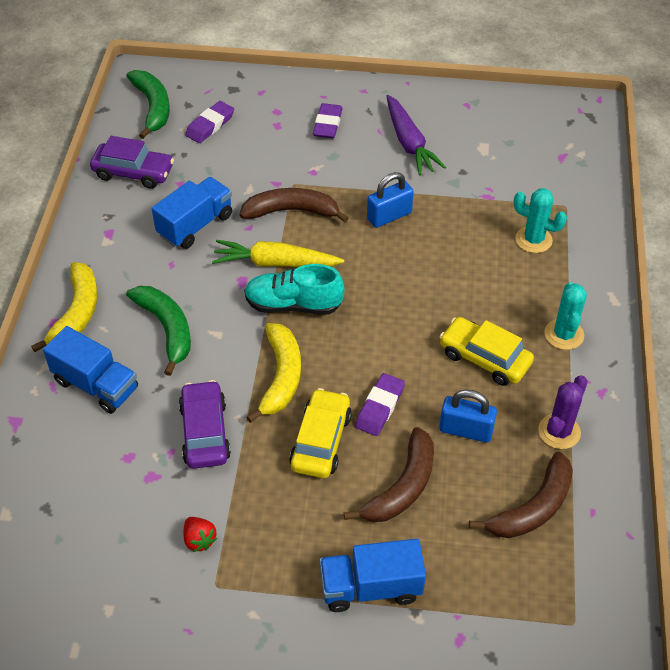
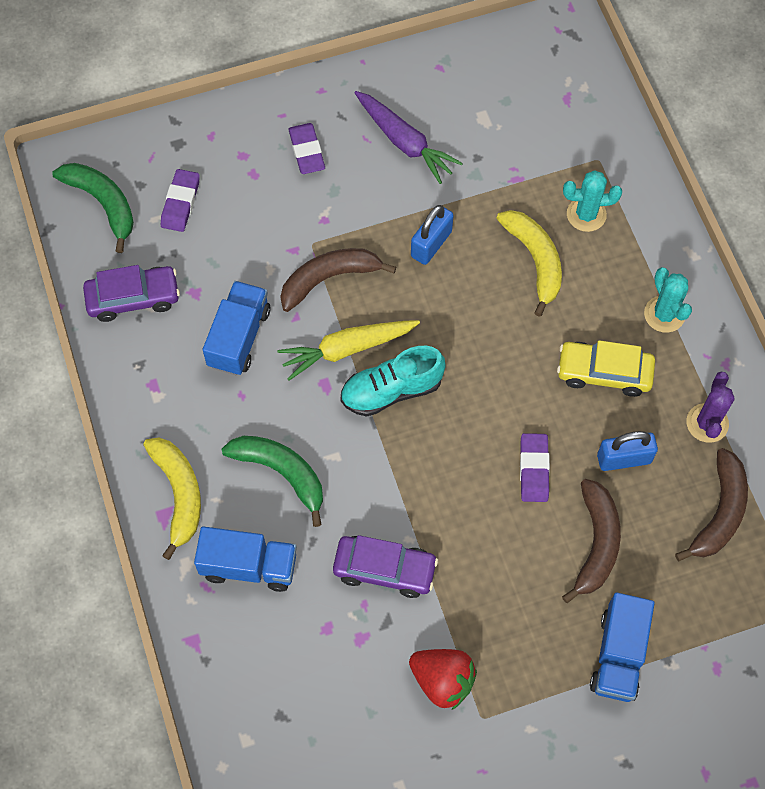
camera: 25 degrees left, 15 degrees up
(199, 540) = (442, 680): red strawberry -> red strawberry, size x1.74
(205, 432) = (384, 569): purple car -> purple car turned 135 degrees clockwise
(281, 376) = (423, 477): yellow banana -> yellow banana (535, 260)
(320, 441) = (498, 529): yellow car -> none
(371, 587) = (618, 655): blue truck -> blue truck turned 45 degrees counterclockwise

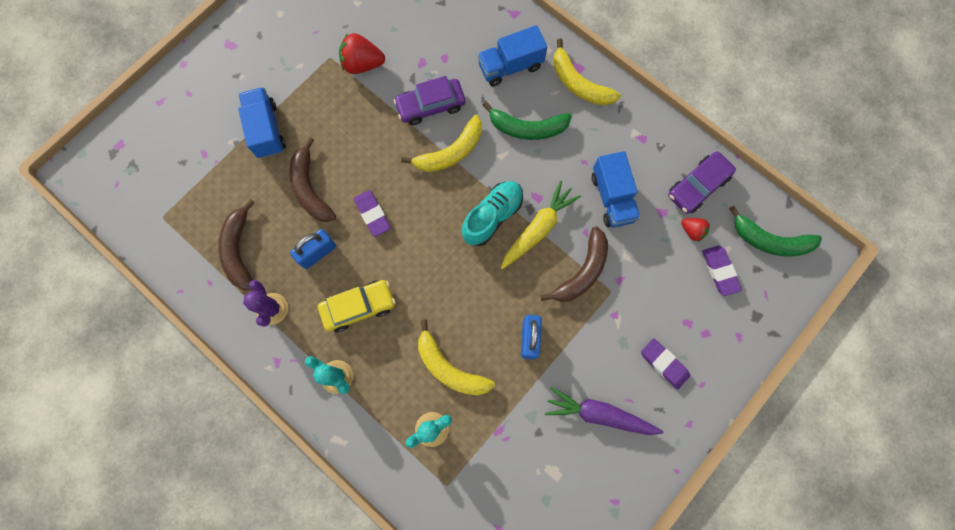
camera: 150 degrees right, 10 degrees up
(177, 256) = (692, 231): none -> red strawberry
(395, 494) = (451, 152): none -> yellow banana

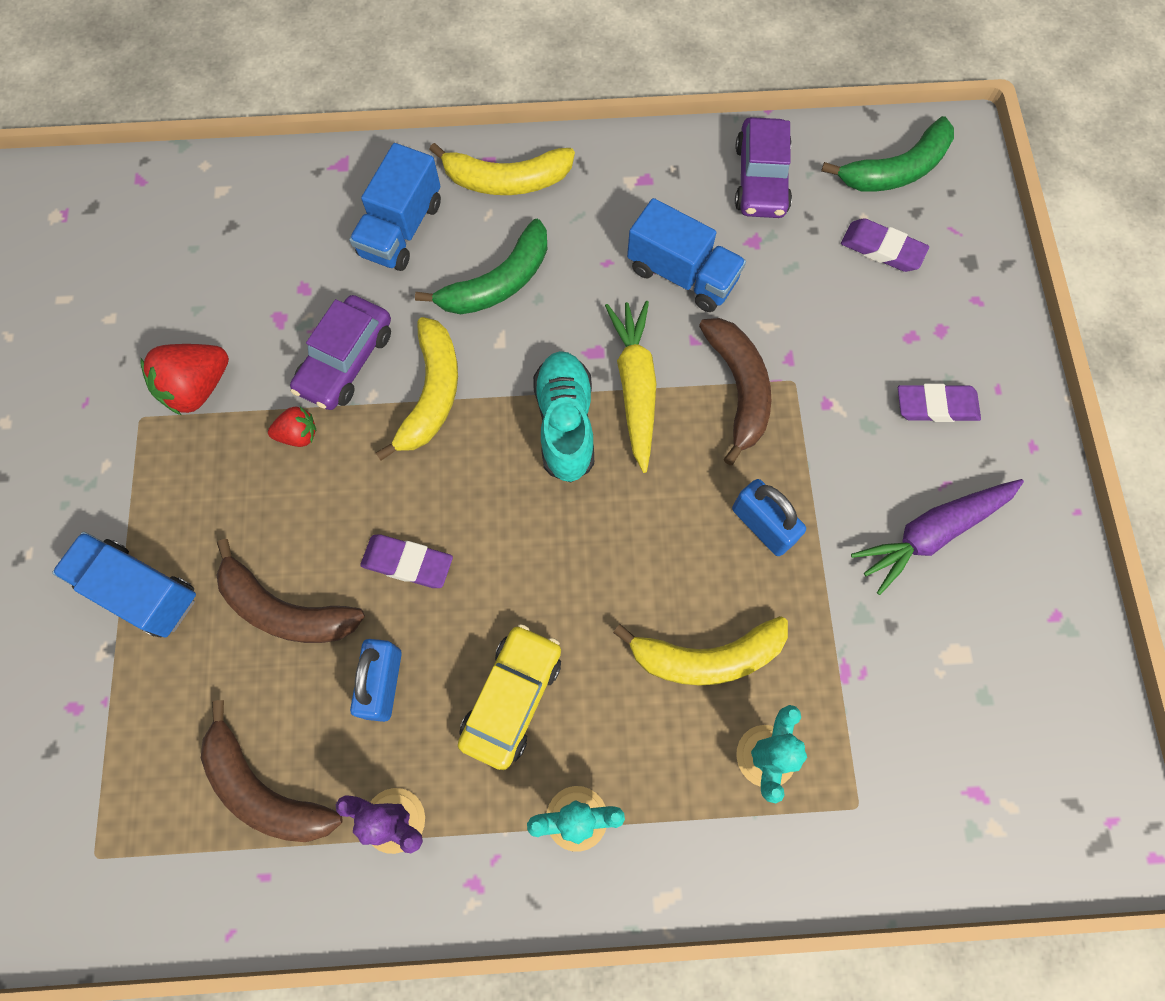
camera: 45 degrees left, 5 degrees down
(692, 231) = (807, 232): red strawberry -> red strawberry (298, 435)

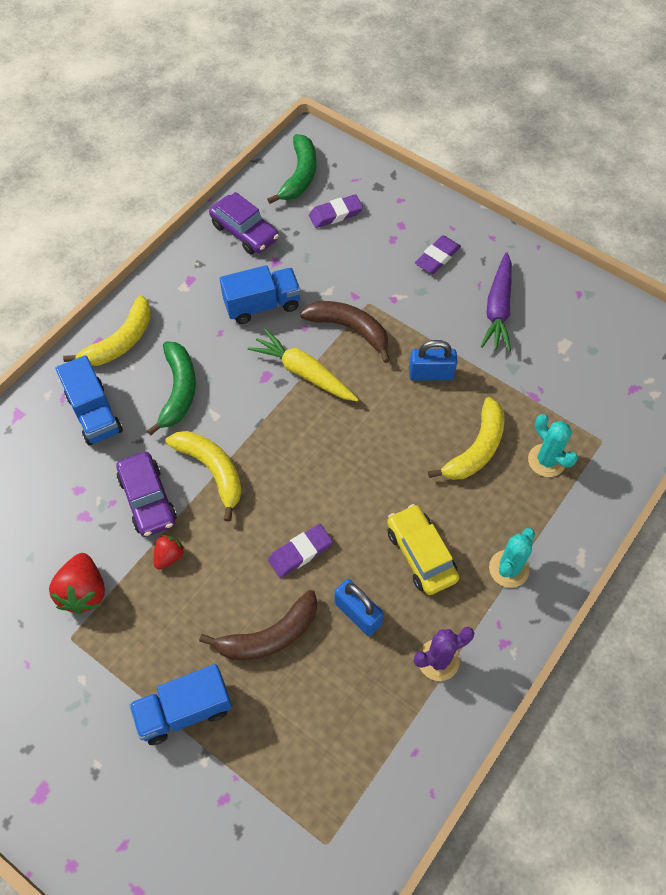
camera: 50 degrees left, 10 degrees down
(265, 789) = (365, 718): brown banana -> none
(565, 423) = (293, 419): turquoise shoe -> none

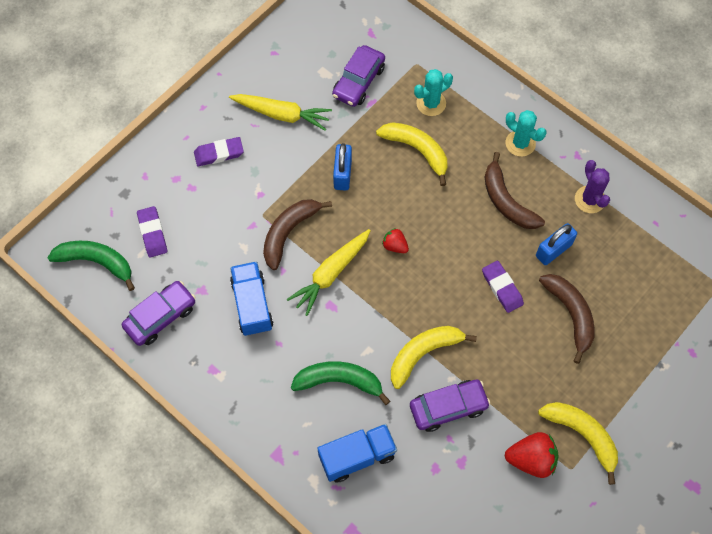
camera: 85 degrees left, 5 degrees up
(120, 341) = (278, 434): yellow banana -> yellow banana (582, 435)
(169, 556) = (501, 390): red strawberry -> red strawberry (395, 246)
(184, 710) = (629, 379): blue truck -> none
(421, 554) = (506, 201): yellow car -> brown banana
(437, 257) = (219, 153): purple eraser -> purple eraser turned 60 degrees counterclockwise
(498, 309) = (282, 114): purple carrot -> yellow carrot
(560, 380) = (358, 81): none -> purple car

